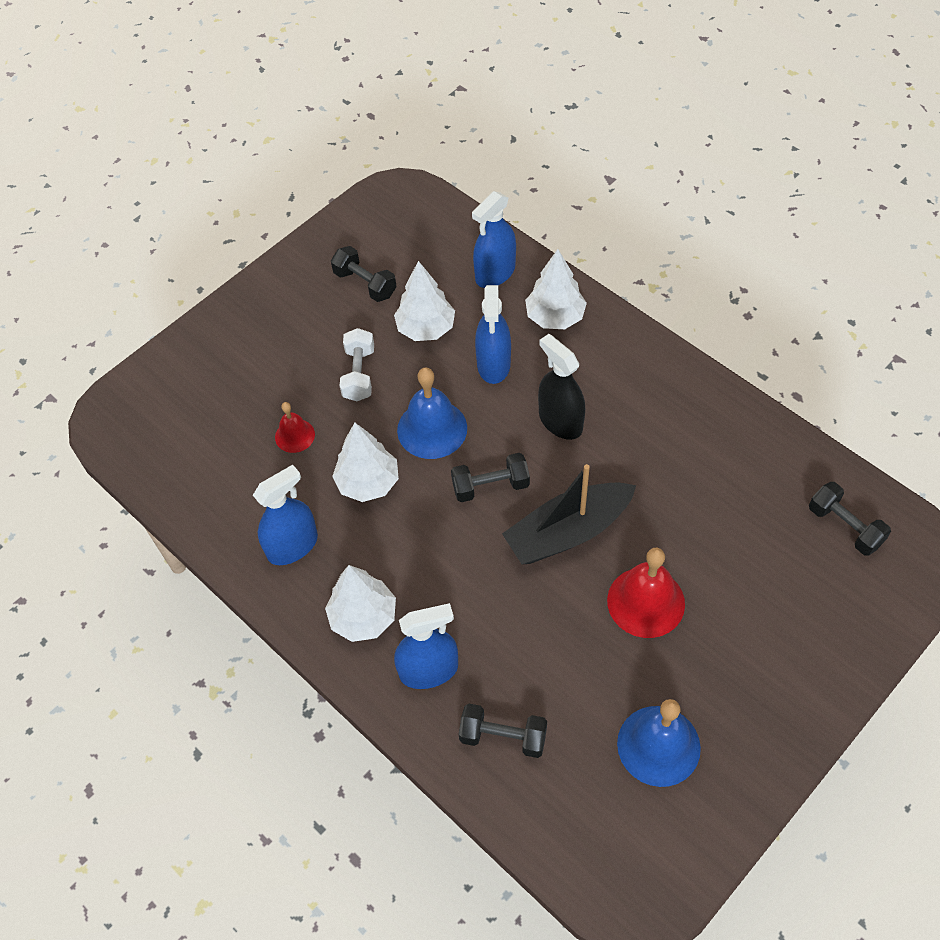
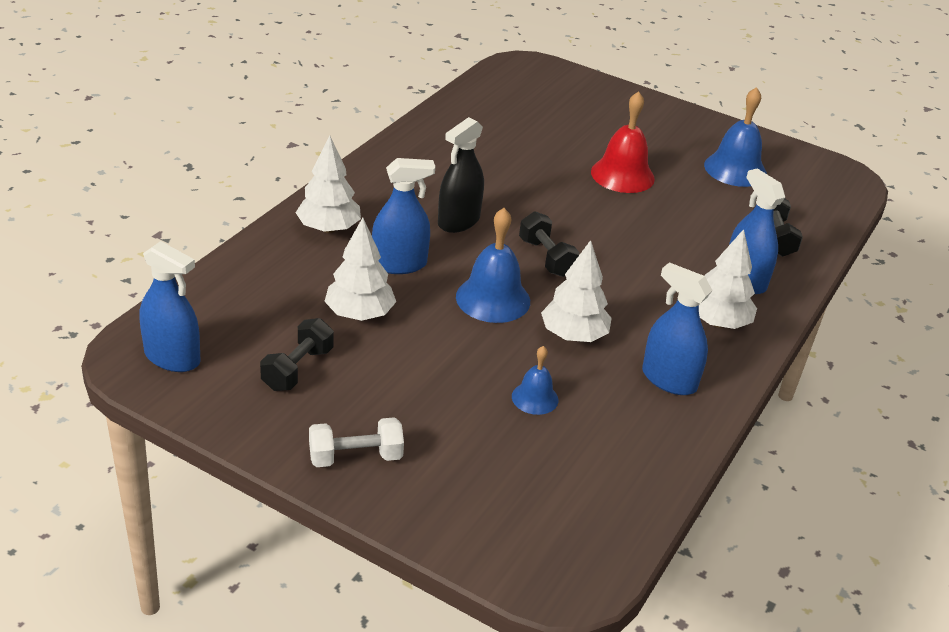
camera: 110 degrees left, 20 degrees down
(295, 435) = (535, 398): red bell -> blue bell
(359, 374) = (436, 358): white dumbbell -> white dumbbell (355, 457)
(495, 273) = (270, 270): blue spray bottle -> blue spray bottle (172, 357)
(568, 532) = (576, 213): black boat -> none
(844, 527) = (515, 92): black dumbbell -> none

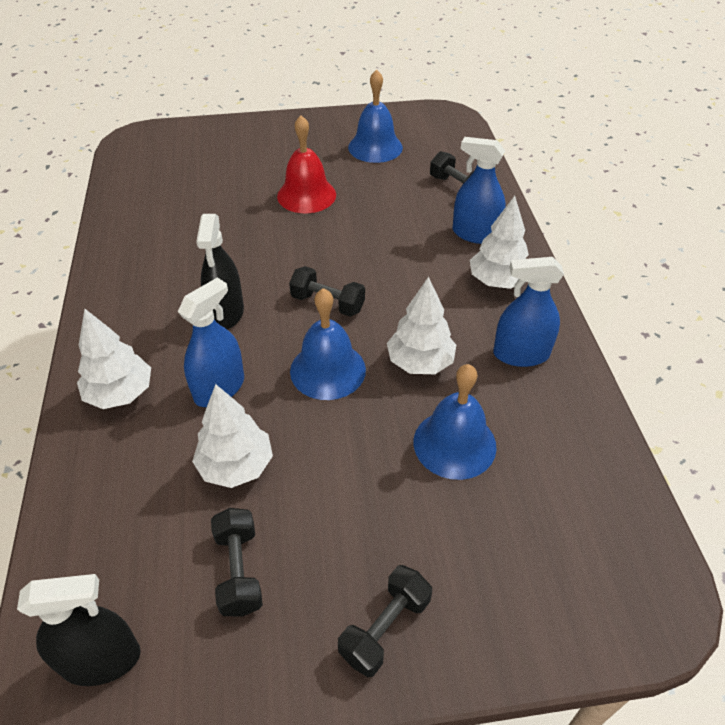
camera: 35 degrees left, 10 degrees up
(172, 357) = (101, 659): blue spray bottle -> black spray bottle
(355, 457) = (385, 628): white dumbbell -> black dumbbell
(535, 398) = (454, 444): blue bell -> blue bell, size x1.75

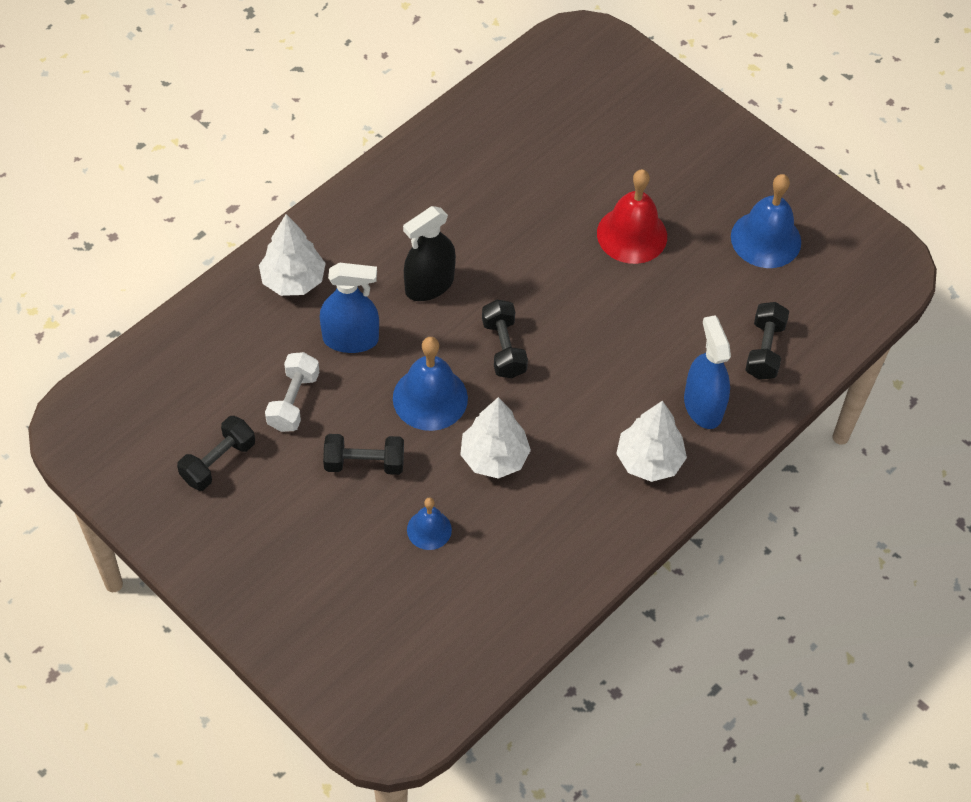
camera: 50 degrees right, 10 degrees up
(101, 659) = (108, 432): black spray bottle -> none
(236, 466) = (293, 401): white tree -> white dumbbell
(385, 628) = (244, 572): black dumbbell -> black dumbbell (364, 463)
(454, 444) = (429, 529): blue bell -> blue bell, size x0.57
(521, 354) = (568, 526): blue spray bottle -> none

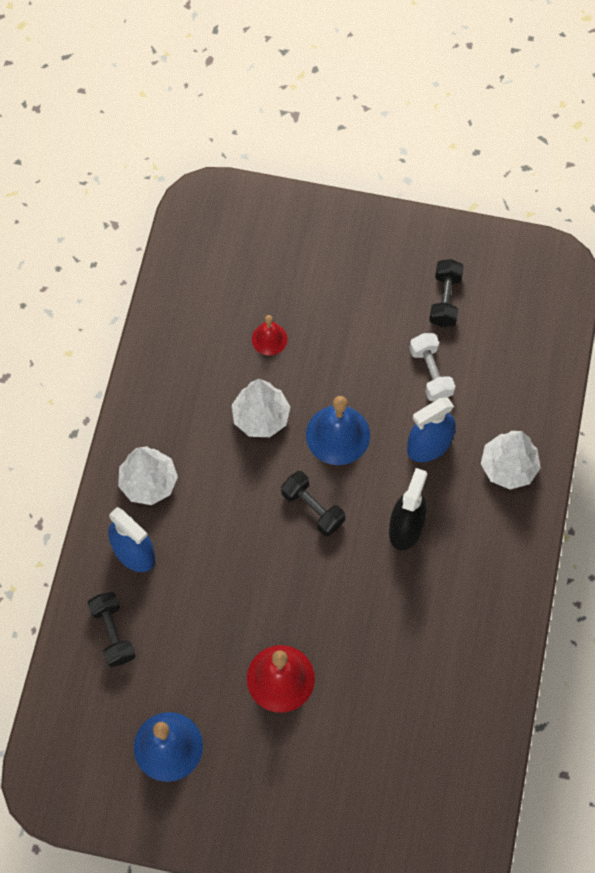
camera: 150 degrees right, 10 degrees up
(364, 463) = (347, 358): black dumbbell -> none
(429, 529) = (269, 339): blue bell -> red bell

